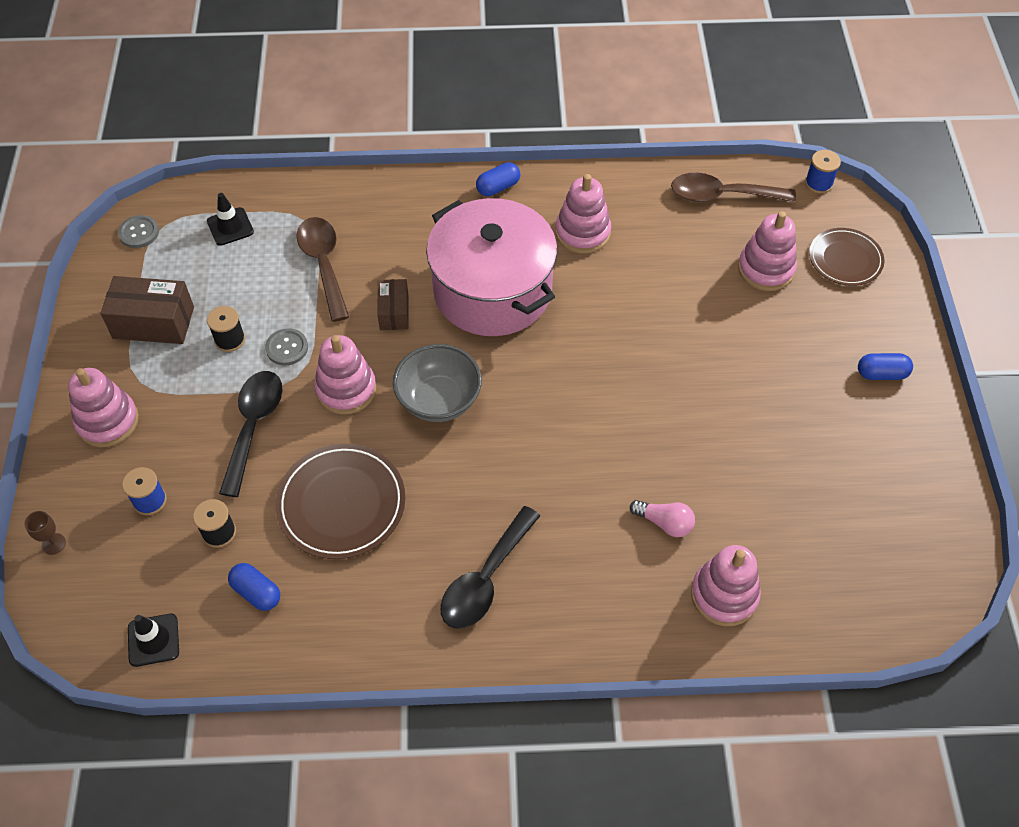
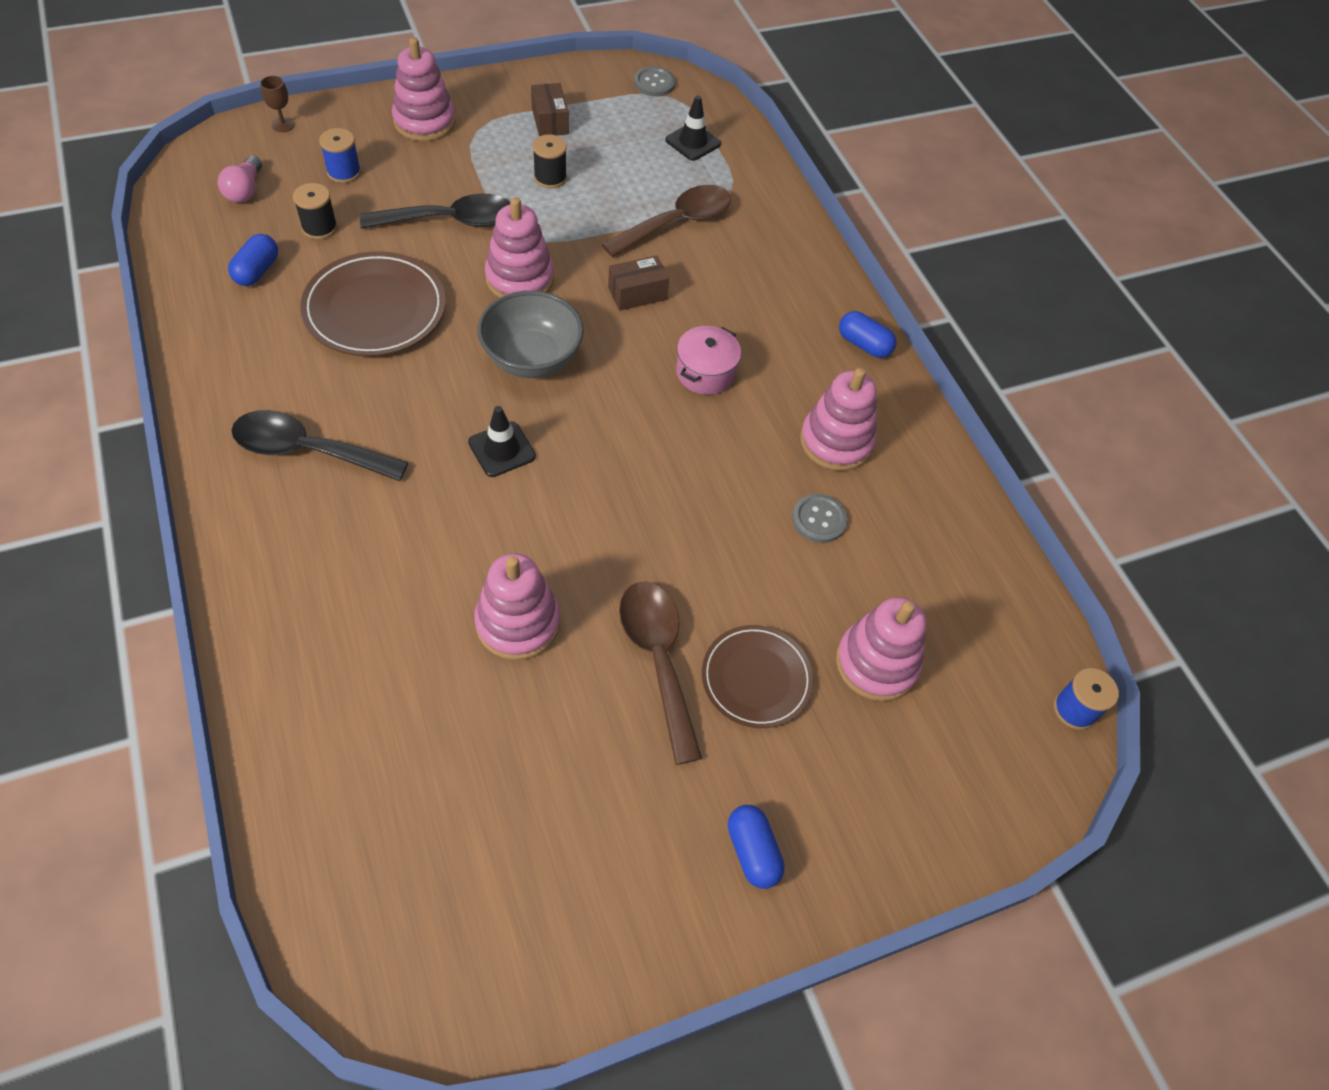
camera: 65 degrees right, 0 degrees up
(153, 322) = (550, 121): brown box -> brown box, size x0.61
(153, 640) = (193, 214): black traffic cone -> black traffic cone (502, 449)
(287, 348) = (556, 221): grey button -> grey button (819, 519)
(492, 290) = (705, 372): pink pot -> pink pot, size x0.41
(664, 523) = (423, 613): pink light bulb -> pink light bulb (245, 190)
(722, 195) = (982, 586): brown spoon -> brown spoon (658, 660)
(724, 595) = (332, 699): pink stacking toy -> pink stacking toy (518, 623)
(845, 259) = (946, 769): brown plate -> brown plate (756, 678)

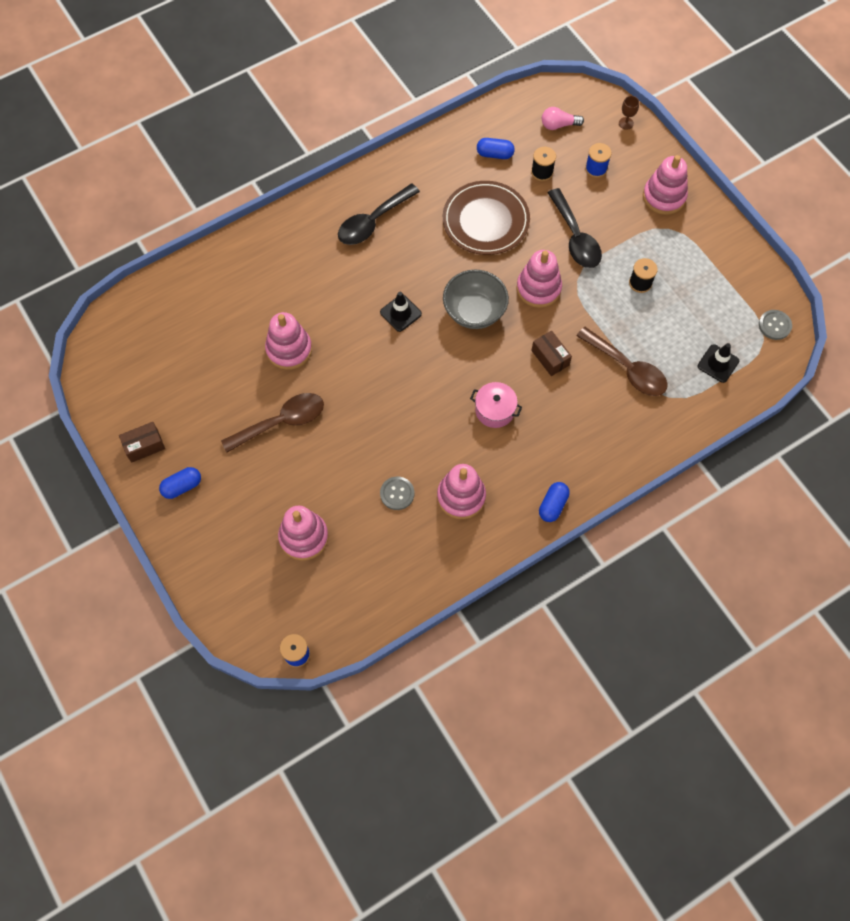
camera: 85 degrees right, 10 degrees up
(308, 450) = (373, 221): black spoon -> black spoon turned 135 degrees counterclockwise
(550, 121) = (699, 269): brown box -> brown box (144, 446)
(756, 678) = (280, 473): brown plate -> none

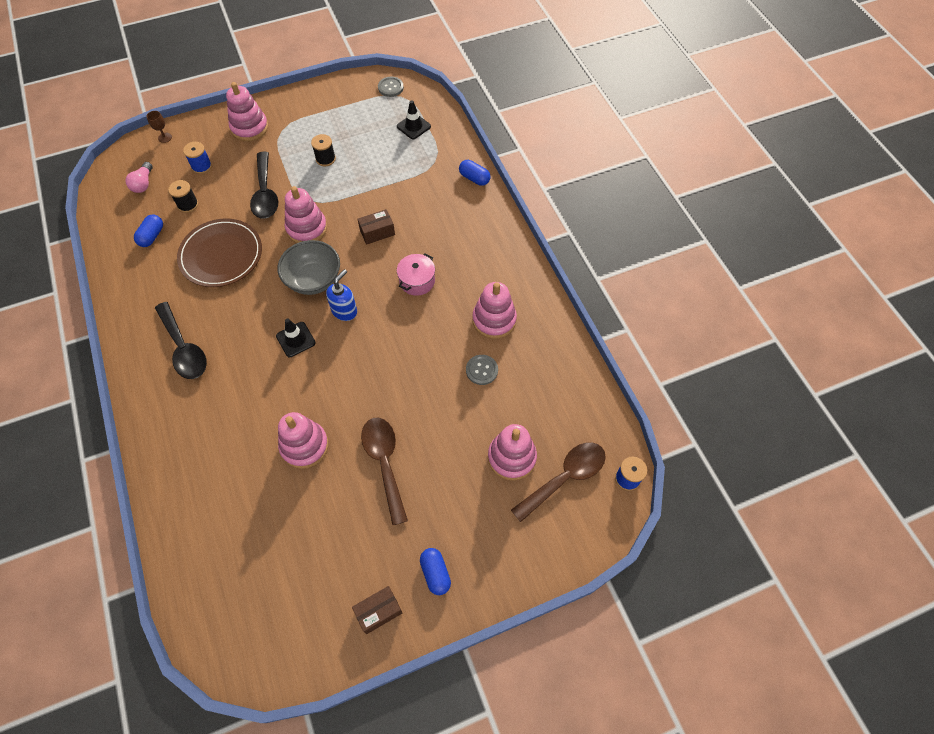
camera: 80 degrees left, 5 degrees down
(144, 446) = (378, 611): brown box -> brown box turned 75 degrees clockwise
(442, 349) = (344, 311): none -> blue soap dispenser
(553, 505) = (514, 255): blue capsule -> blue capsule (474, 178)
(575, 237) = (265, 193): black spoon -> black spoon turned 90 degrees clockwise
(627, 368) = (402, 183): brown spoon -> brown spoon (565, 478)

